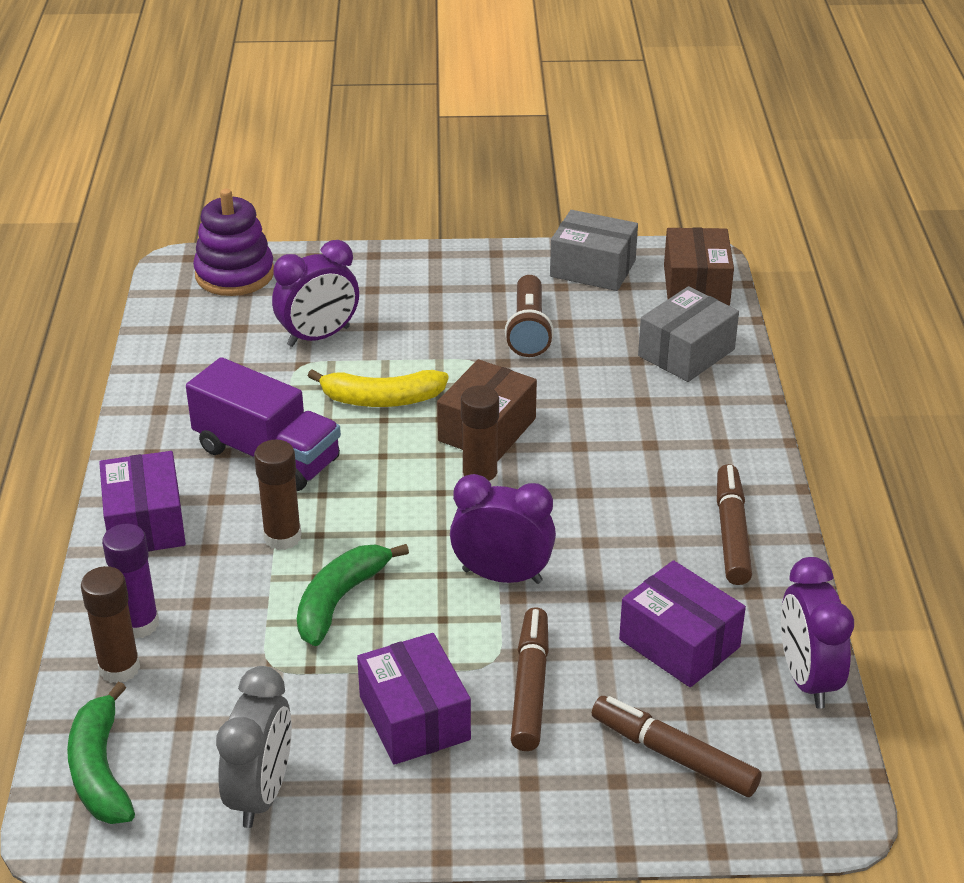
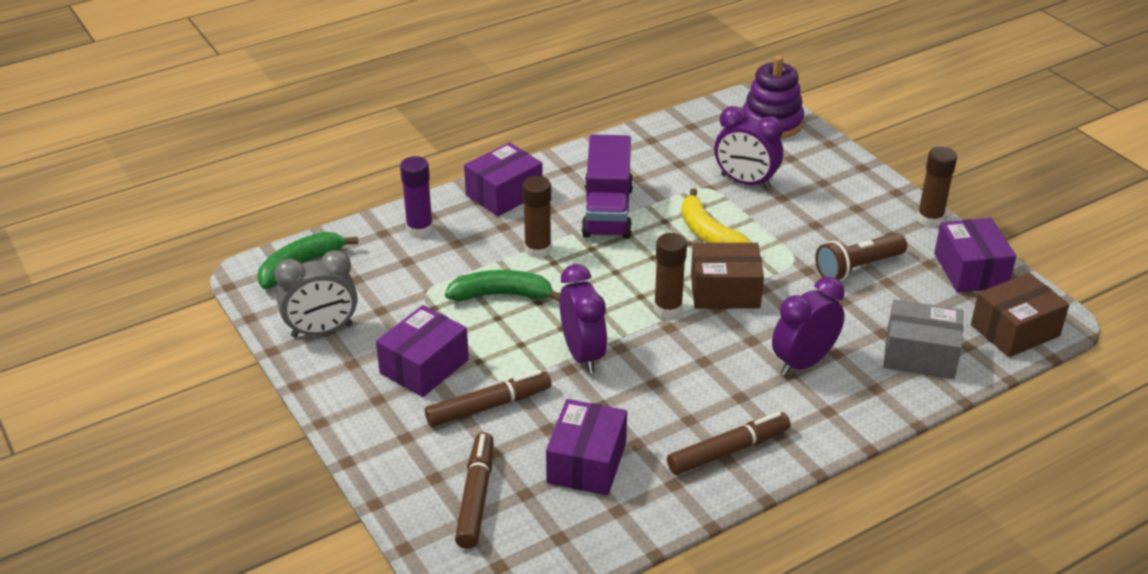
camera: 60 degrees right, 0 degrees up
(119, 668) = (380, 238): brown glue stick -> brown glue stick (930, 219)
(593, 268) = (970, 270): grey box -> purple box
(807, 679) = (603, 543): purple clock -> purple clock (803, 362)

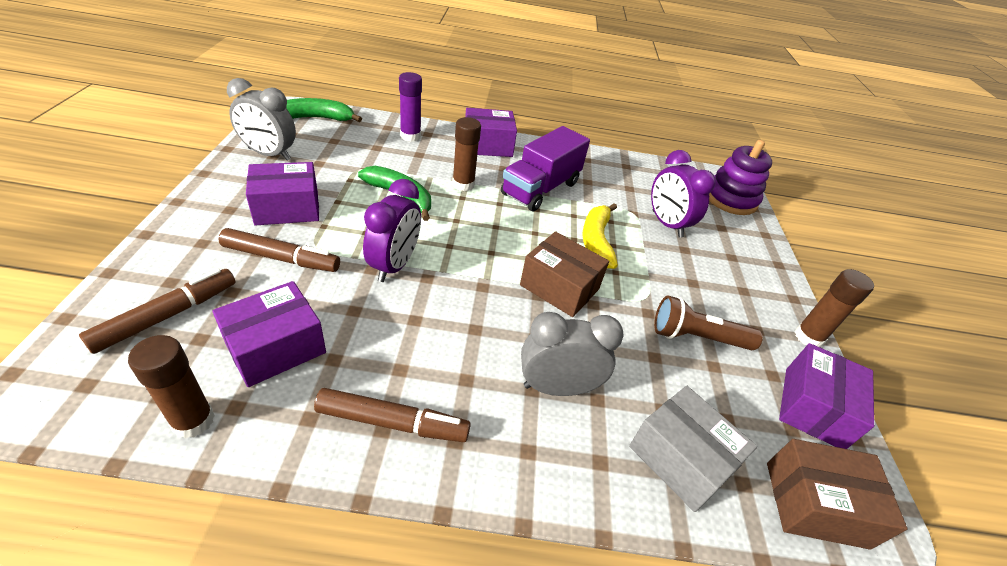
camera: 30 degrees right, 5 degrees up
(668, 308) = (499, 272): brown glue stick -> brown glue stick (193, 421)
(803, 362) = (557, 387): purple clock -> grey clock

